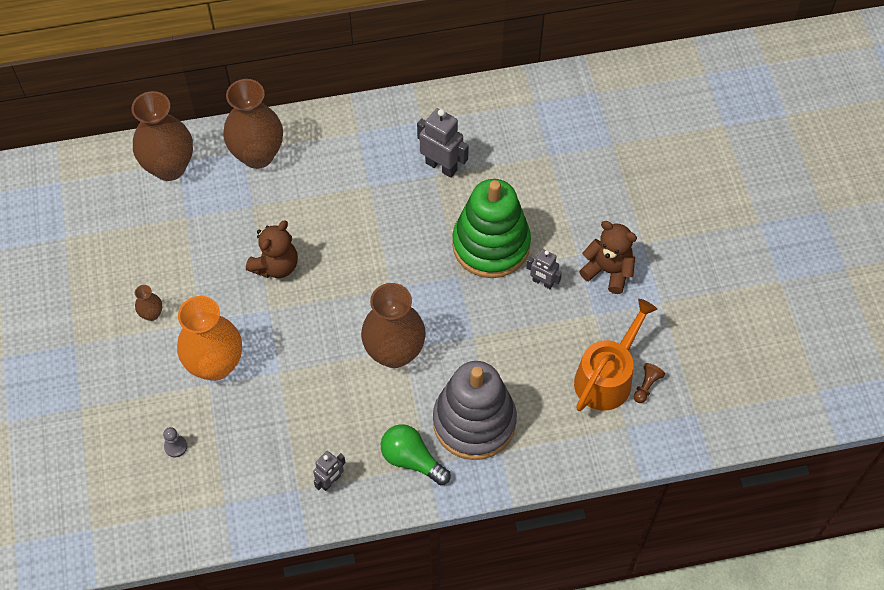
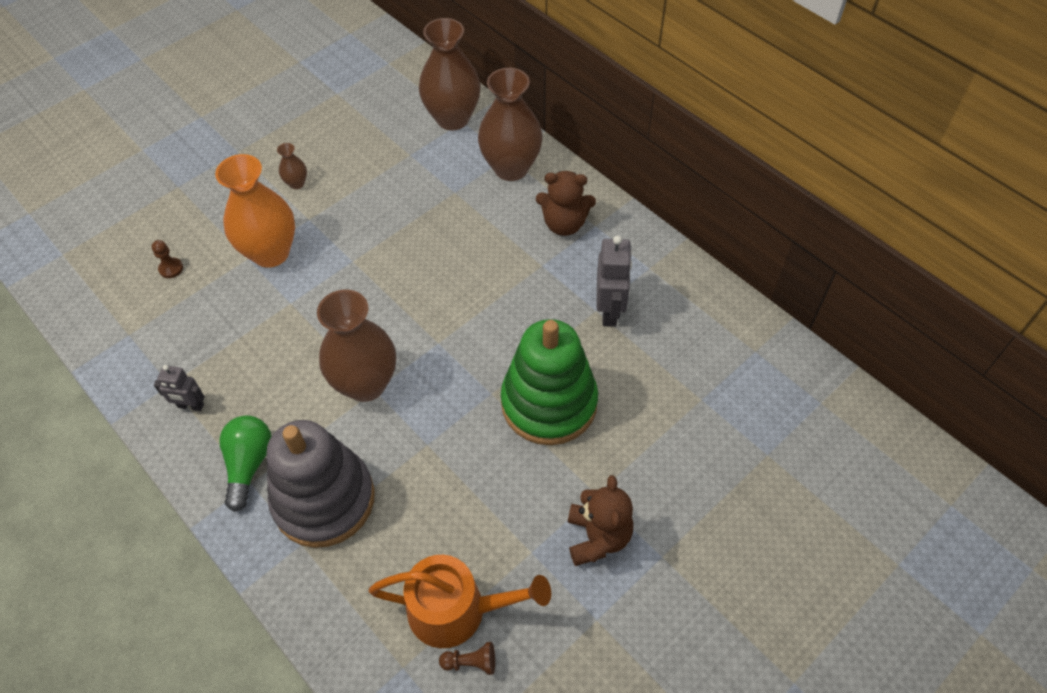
camera: 60 degrees right, 5 degrees down
(175, 446) = (171, 268): grey pawn -> brown pawn
(276, 265) = (403, 241): brown teddy bear -> brown teddy bear (564, 224)
(542, 282) = (536, 477): grey robot -> none

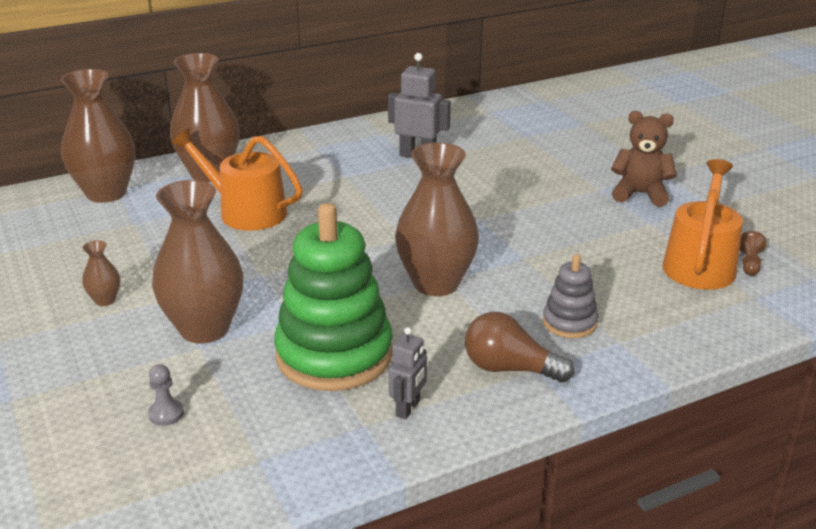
camera: 75 degrees left, 25 degrees down
(171, 268) = (166, 414): brown pawn -> grey pawn
(249, 464) = (509, 368): green light bulb -> brown light bulb
(271, 253) = (204, 329): orange vase -> brown vase
(324, 499) = (569, 322): grey stacking toy -> grey stacking toy, size x0.49
(450, 216) = (246, 212): none -> orange watering can
(549, 403) = (502, 195): green stacking toy -> green stacking toy (334, 355)
(564, 224) = (304, 159): brown teddy bear -> none

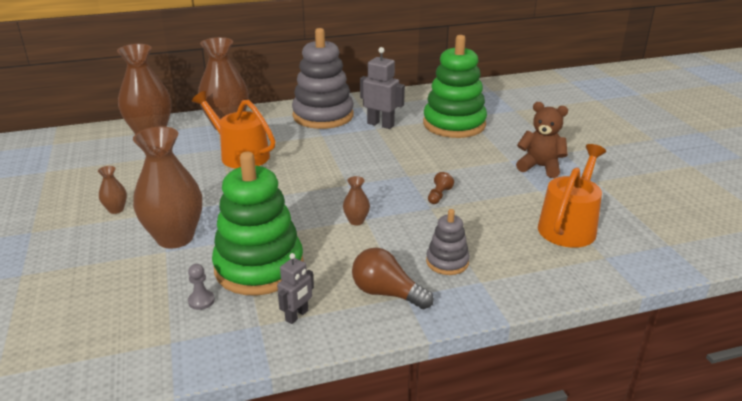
camera: 10 degrees right, 0 degrees up
(166, 414) = (121, 298): grey pawn -> grey pawn (201, 301)
(336, 150) = (323, 116): none -> grey stacking toy
(436, 283) = (356, 221): brown vase -> brown vase, size x0.43
(513, 148) = (454, 124): none -> green stacking toy
(749, 263) = (610, 229): brown pawn -> brown pawn (439, 196)

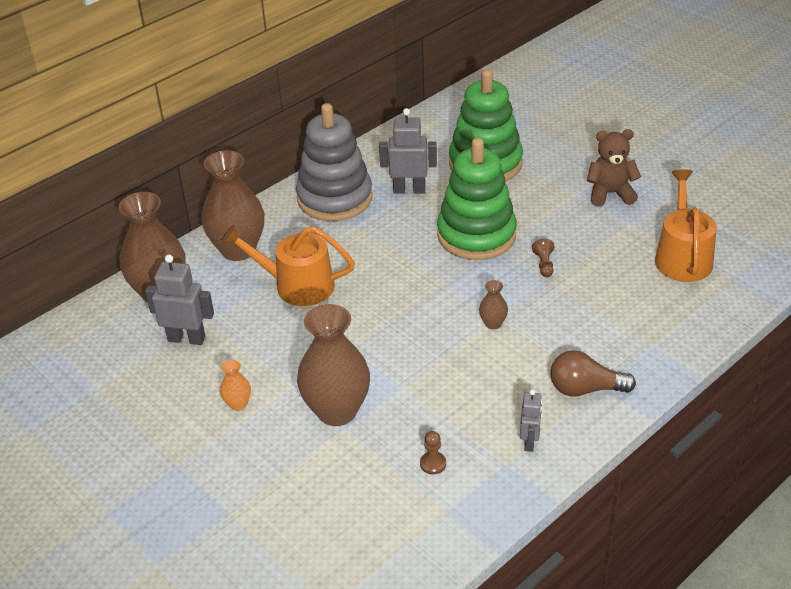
camera: 25 degrees left, 10 degrees up
(116, 209) = (238, 404): brown vase -> orange vase
(134, 162) = (186, 338): none -> grey robot
(201, 301) = (433, 464): grey pawn -> brown pawn
(259, 267) = (451, 409): green stacking toy -> green stacking toy (476, 235)
(447, 262) = (609, 337): grey stacking toy -> none

